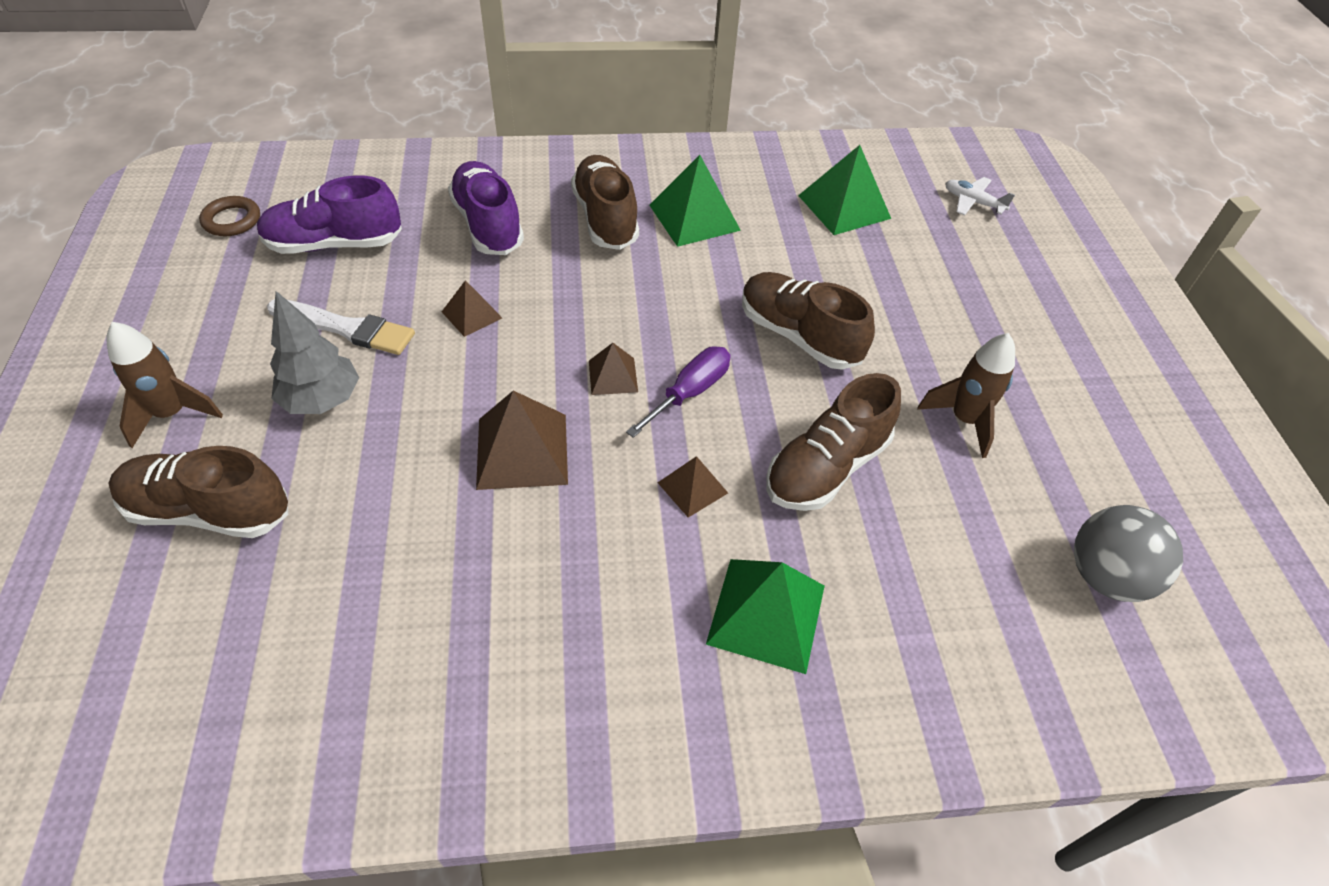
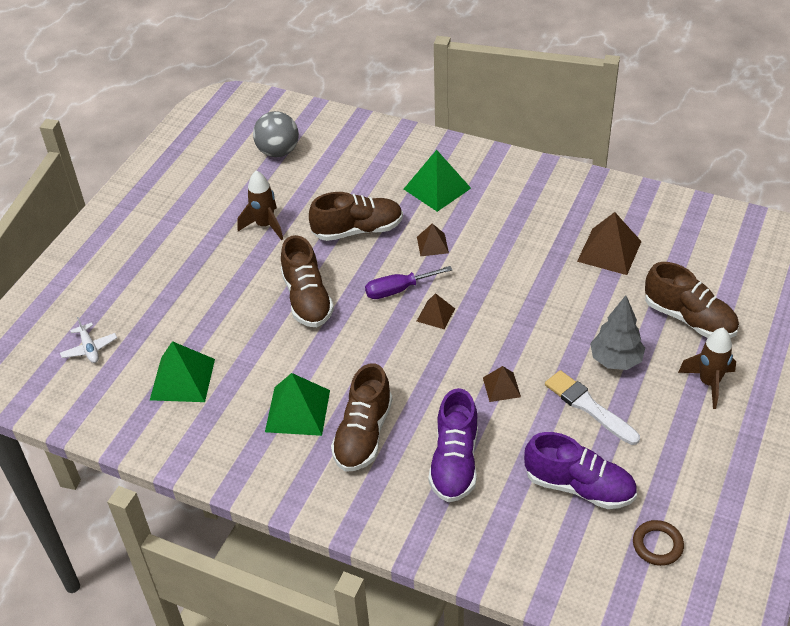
camera: 145 degrees left, 5 degrees down
(522, 451) = (510, 292): brown pyramid -> brown pyramid (609, 251)

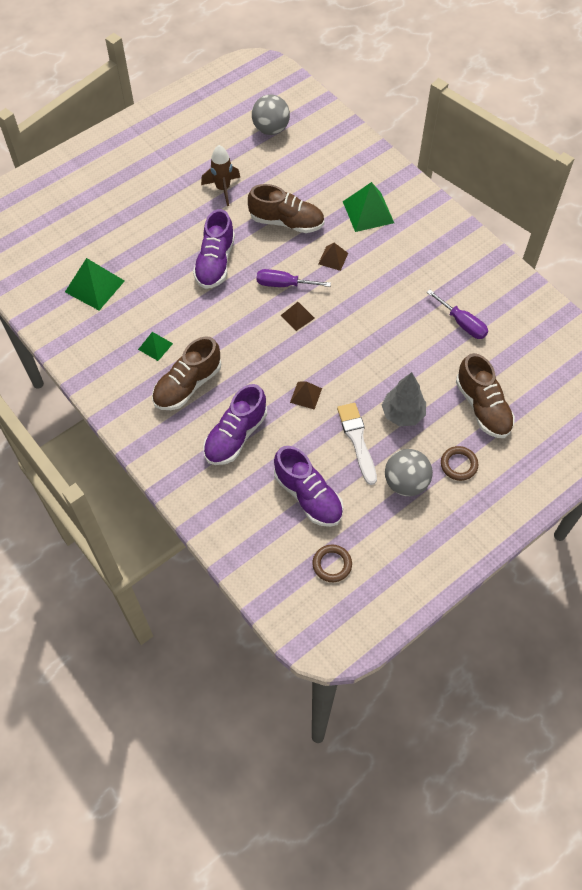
camera: 25 degrees right, 15 degrees up
(89, 348) = (48, 234): white plane -> none
(297, 411) = (155, 346): green pyramid -> green pyramid, size x0.56
(307, 299) = (215, 262): brown shoe -> purple shoe
(609, 251) = (462, 323): brown pyramid -> purple screwdriver
(670, 425) = (406, 482): none -> grey ball
(708, 383) = (458, 465): brown rocket -> brown ring

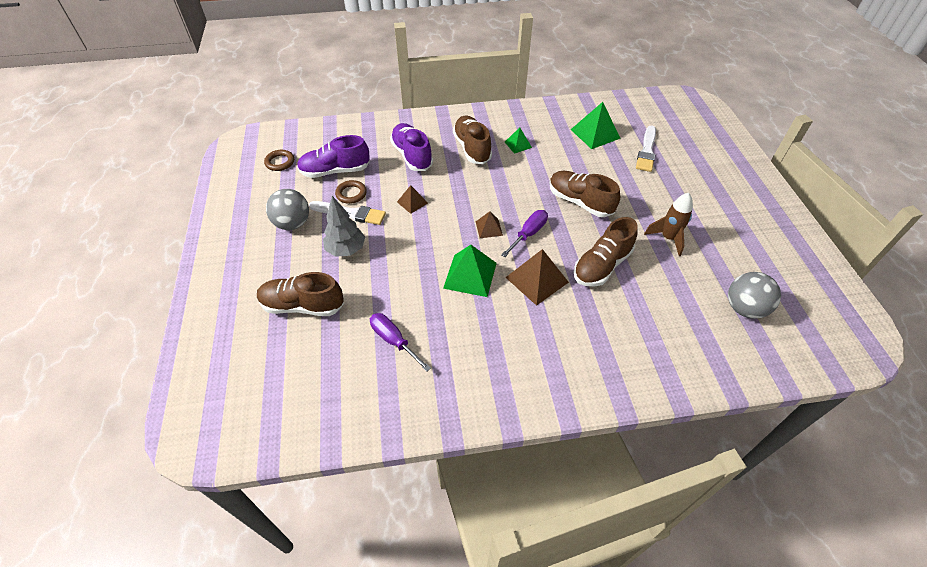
camera: 120 degrees right, 10 degrees down
(101, 235) = (647, 151): none -> white brush
(215, 262) = (580, 202): purple shoe -> brown shoe
(333, 258) = (537, 279): brown pyramid -> brown pyramid, size x1.78
(368, 212) = (581, 336): green pyramid -> green pyramid (470, 275)
(458, 465) = (273, 261): brown ring -> brown ring (351, 194)
(462, 323) = (393, 340): purple screwdriver -> purple screwdriver turned 60 degrees clockwise

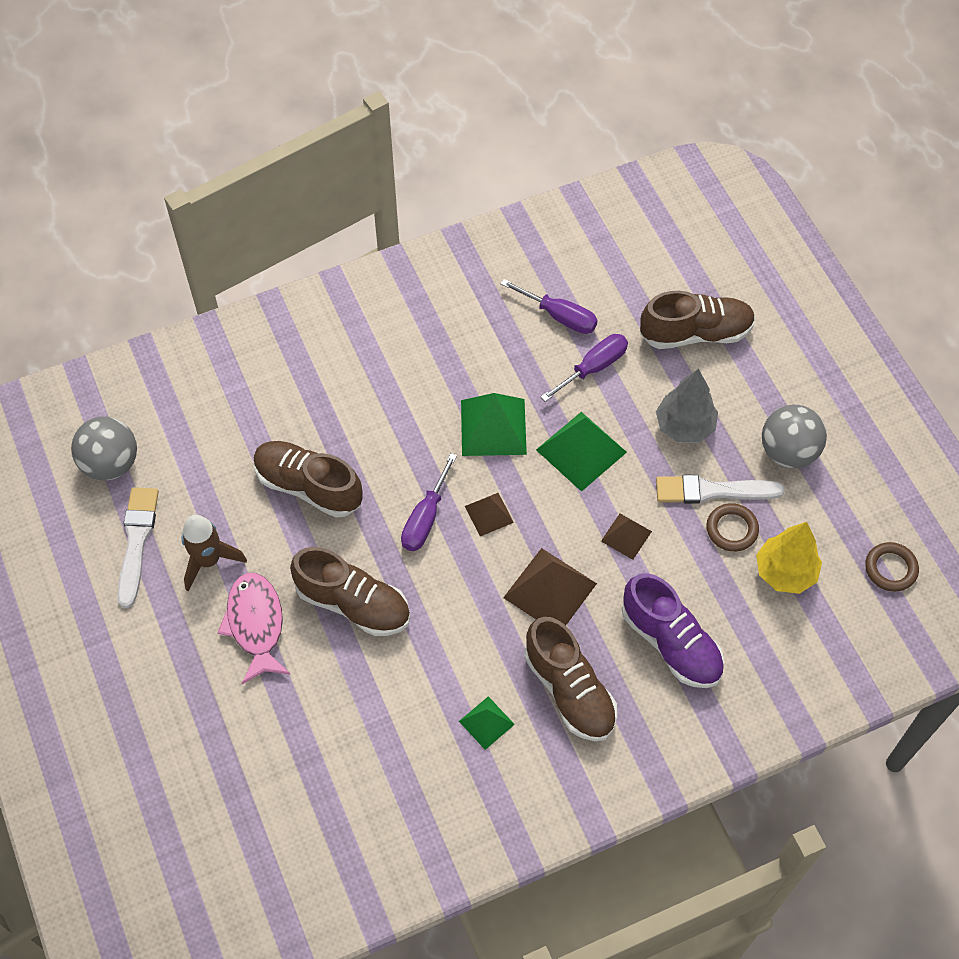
camera: 165 degrees right, 10 degrees up
(335, 171) = (785, 572): purple shoe -> yellow tree
(386, 298) = (593, 367): none -> purple screwdriver
(537, 279) = (398, 442): brown pyramid -> brown pyramid (550, 590)
(595, 134) = (342, 794): green pyramid -> green pyramid (581, 450)
(602, 266) = (309, 486): brown shoe -> brown shoe turned 90 degrees counterclockwise
(638, 203) = (256, 624): none -> pink fish
(647, 151) = (239, 766): white brush -> white brush (137, 541)

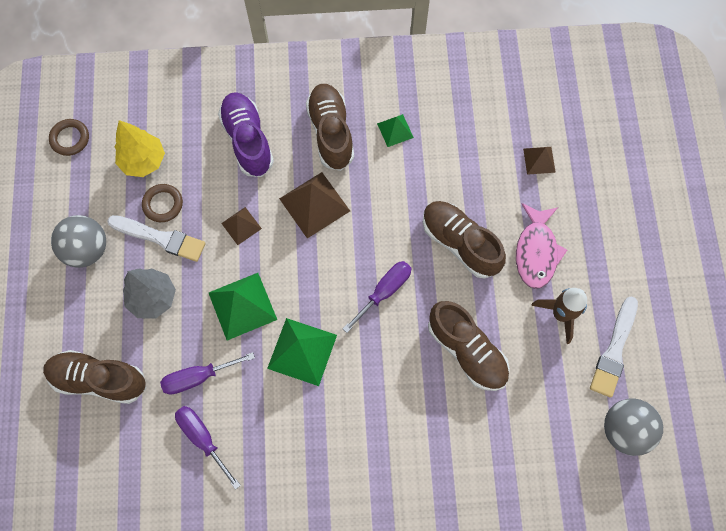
camera: 160 degrees left, 10 degrees up
(489, 514) = (335, 278): brown pyramid -> brown pyramid (539, 160)

